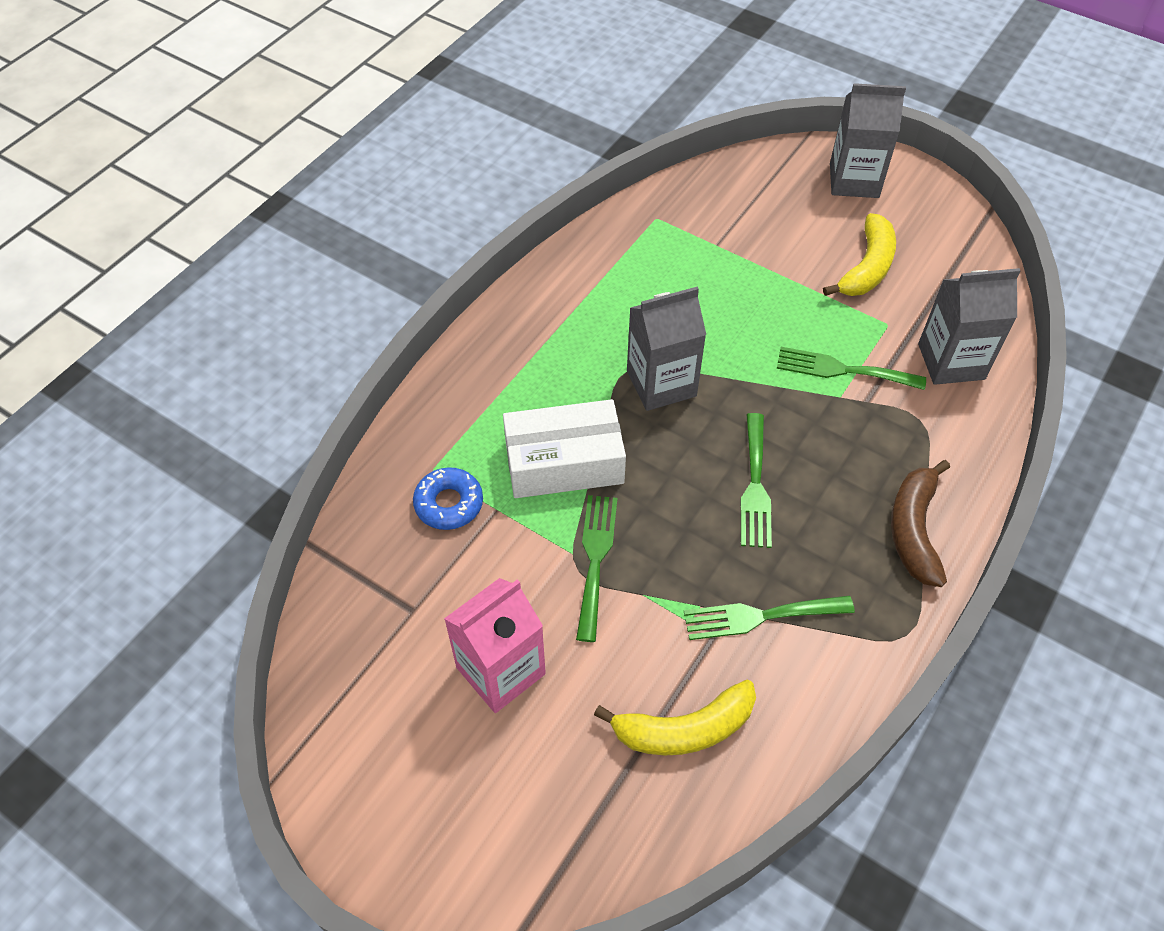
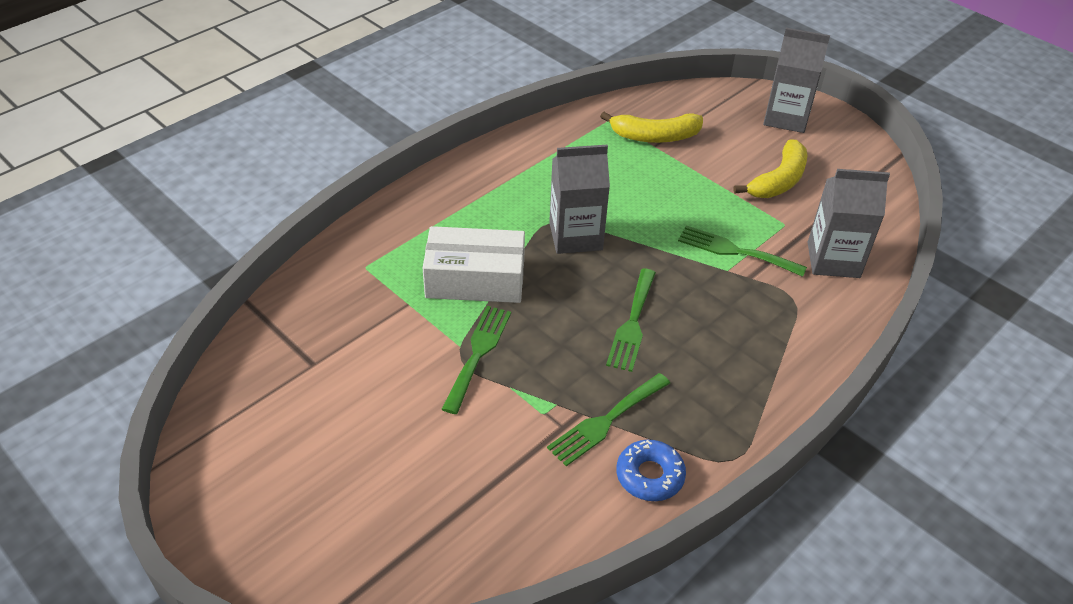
camera: 10 degrees right, 10 degrees down
(449, 503) = (370, 293): blue donut -> blue donut (649, 475)
(500, 670) = (370, 421): pink carton -> none
(684, 729) = (512, 495): yellow banana -> yellow banana (655, 136)
(759, 616) = (606, 421): green fork -> green fork turned 45 degrees counterclockwise
(914, 530) = (763, 380): brown banana -> none

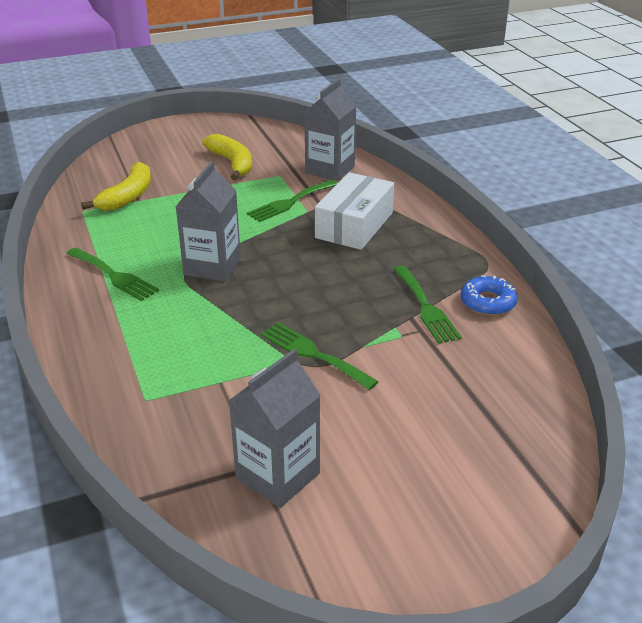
camera: 65 degrees left, 10 degrees down
(475, 279) = (220, 333): white box -> white box (354, 225)
(632, 324) = (333, 267): green fork -> green fork (114, 276)
(786, 118) = (167, 139): grey carton -> grey carton (277, 476)

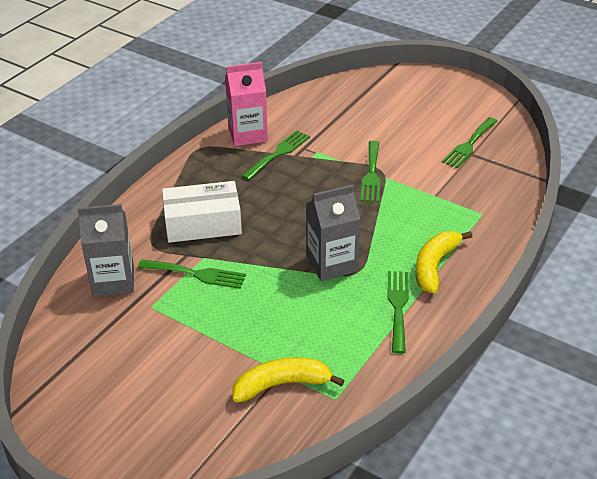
camera: 125 degrees left, 5 degrees up
(232, 163) = (152, 352): yellow banana -> yellow banana (434, 266)
(277, 476) = (469, 145): grey carton -> green fork
(487, 302) = (248, 134): blue donut -> pink carton

